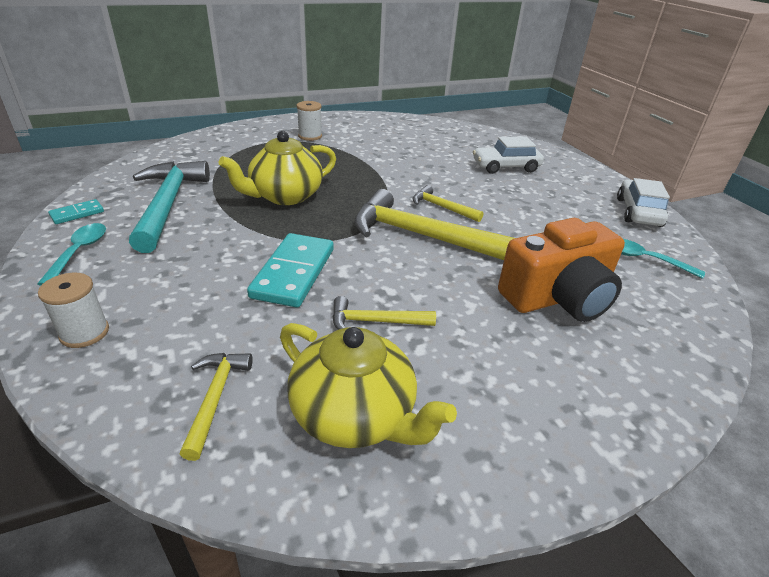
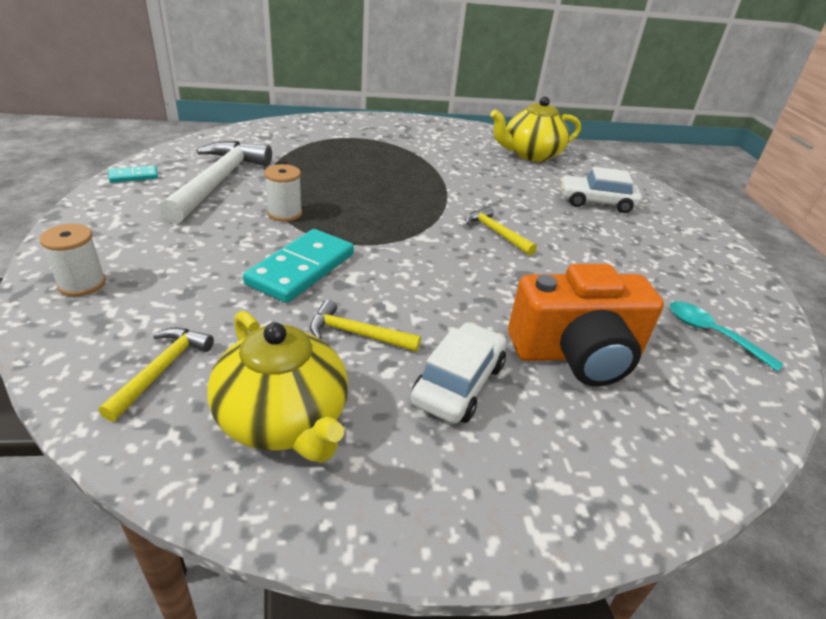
camera: 15 degrees right, 0 degrees up
(79, 252) = (117, 211): turquoise spoon -> none
(168, 204) = (218, 182): turquoise hammer -> white hammer
(285, 196) = (335, 193): yellow teapot -> yellow teapot (530, 154)
(310, 136) = (394, 137): white spool -> white spool (285, 213)
(420, 235) = (455, 257): yellow hammer -> none
(638, 212) = (736, 280): white car -> white car (458, 383)

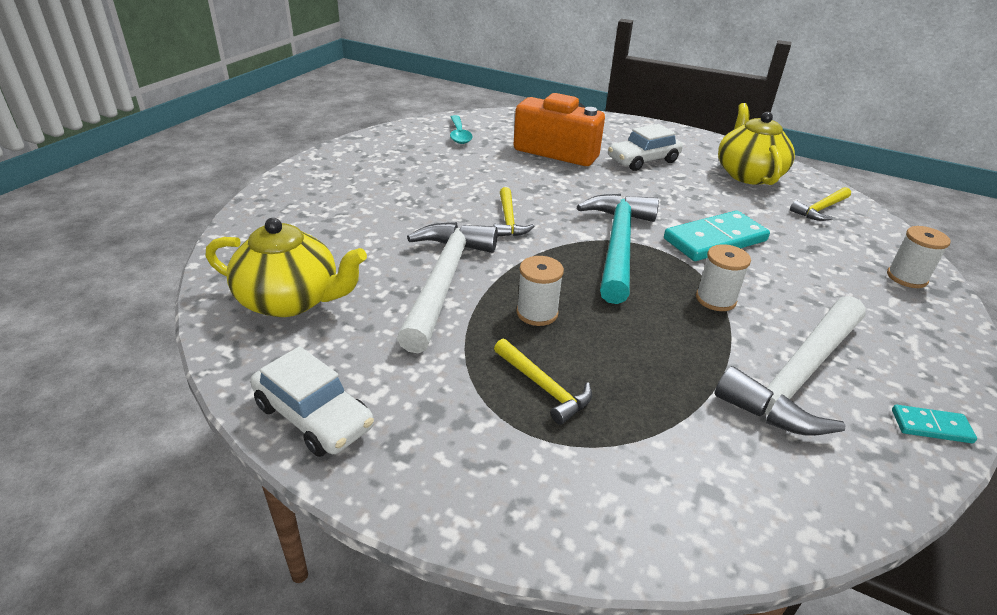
camera: 145 degrees left, 0 degrees up
(357, 334) = (690, 192): yellow hammer -> yellow hammer (544, 387)
(388, 236) = (617, 245): none -> turquoise hammer
(400, 177) = (537, 313): none -> white spool
(474, 180) = (443, 281): none -> white hammer
(596, 202) = (352, 217): white car -> white car (314, 416)

